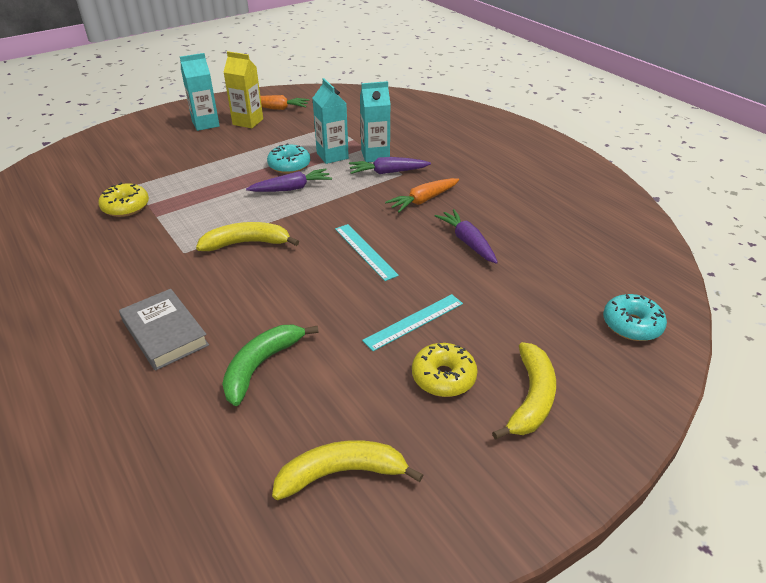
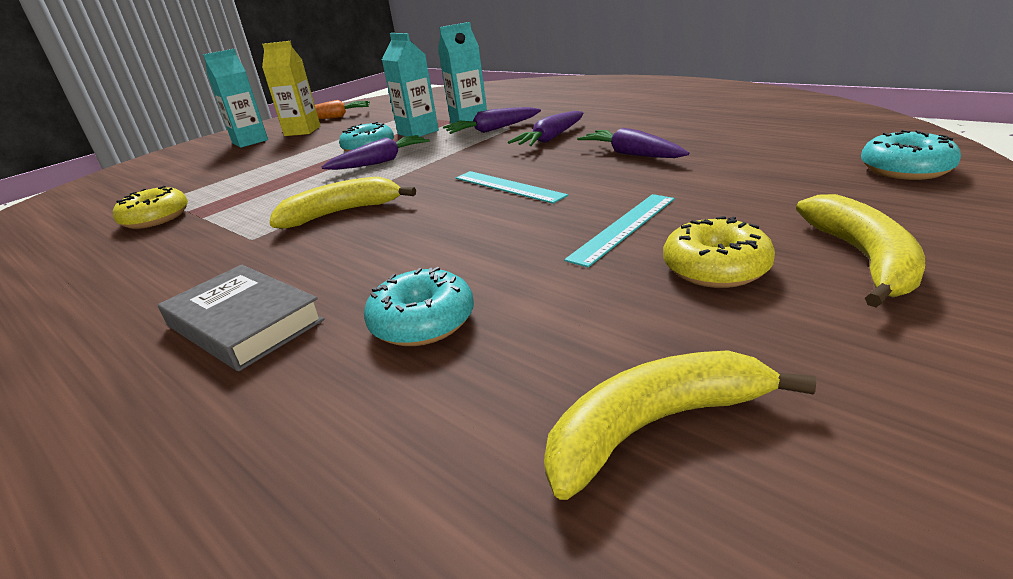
camera: 10 degrees left, 10 degrees down
(261, 365) = (423, 322): green banana -> turquoise donut
(423, 200) = (550, 138): orange carrot -> purple carrot

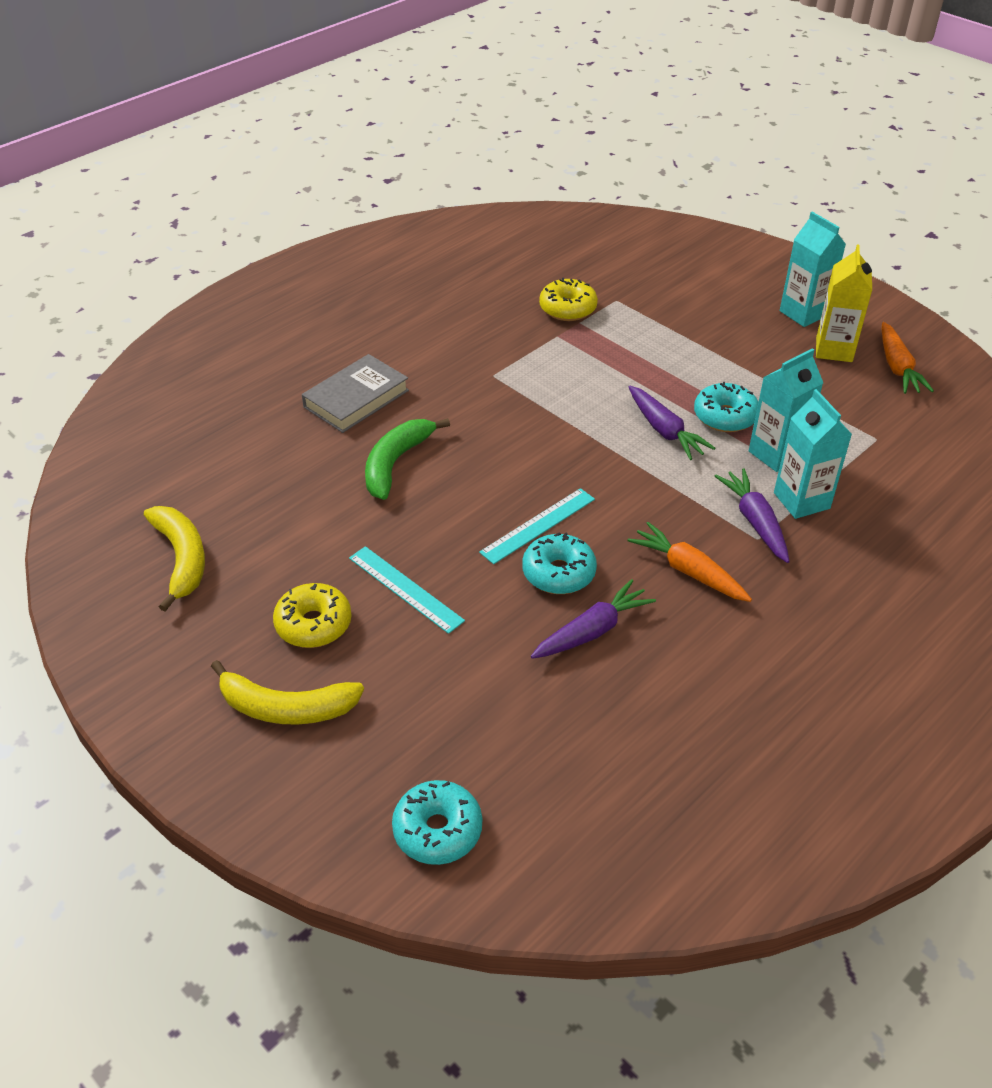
camera: 90 degrees right, 15 degrees up
(341, 213) = (525, 419): yellow banana -> none
(403, 269) = (395, 463): none -> green banana
(423, 322) = (317, 476): turquoise donut -> turquoise donut (558, 573)
(550, 138) = (688, 571): purple carrot -> orange carrot

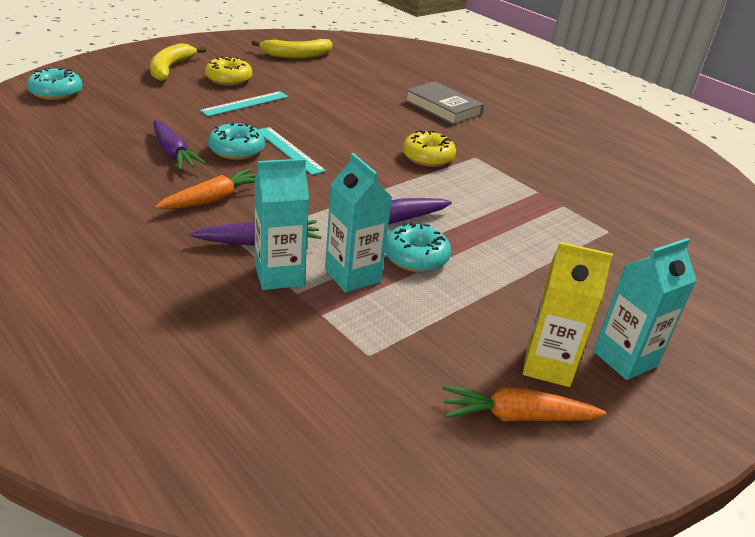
camera: 90 degrees right, 10 degrees down
(395, 463) = (369, 113): green banana -> none
(568, 308) = (584, 203): yellow donut -> yellow donut (427, 157)

